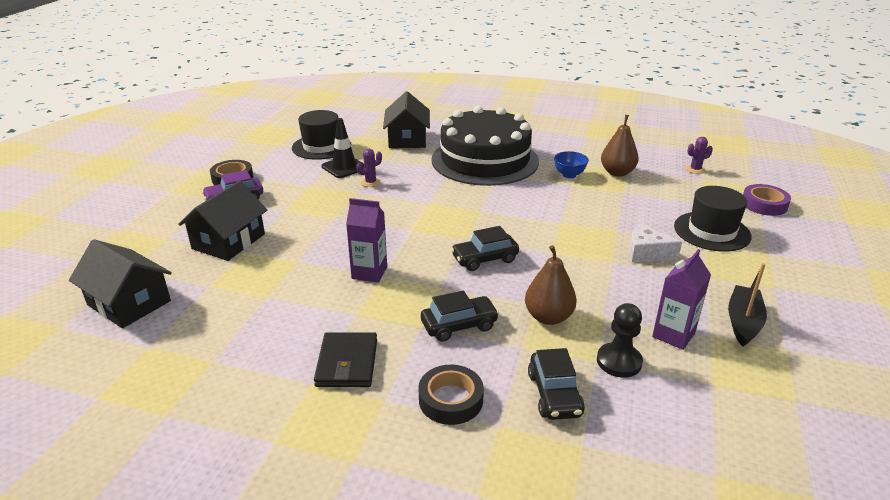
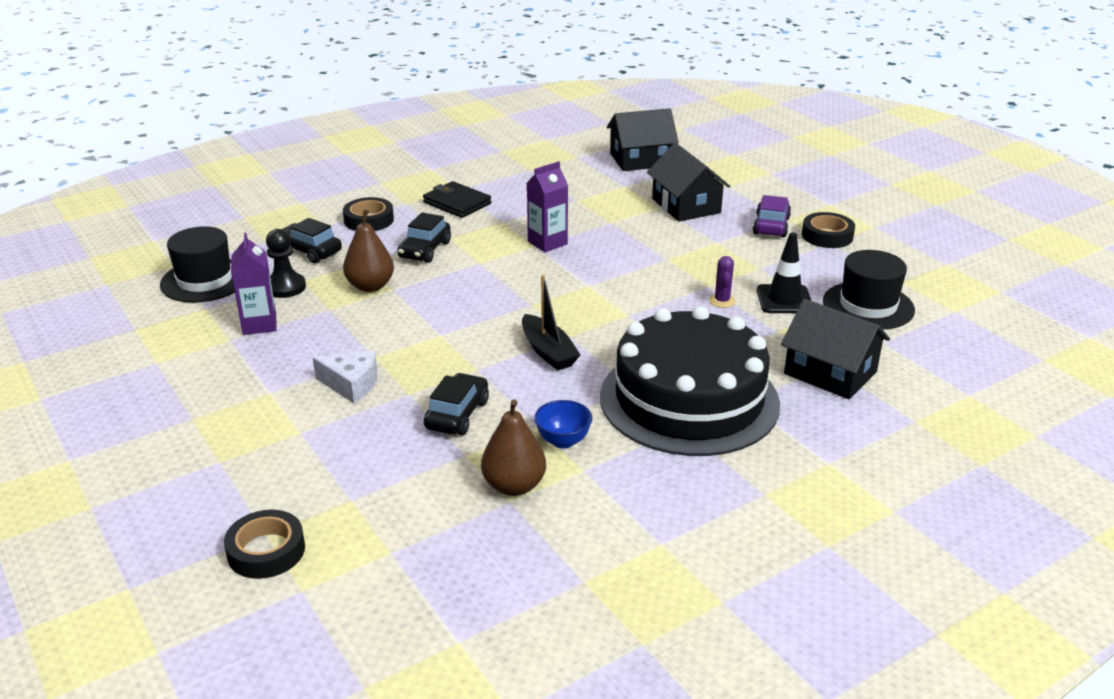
camera: 130 degrees right, 0 degrees up
(484, 259) = (484, 297): black car -> black car (457, 414)
(646, 252) = (351, 385): white cheese -> white cheese turned 45 degrees clockwise
(695, 170) = (418, 570): purple cactus -> none
(712, 231) = (304, 455): black hat -> black hat (205, 280)
(743, 322) = (206, 365): black boat -> black boat (548, 352)
(764, 204) = (266, 551): purple tape -> black tape

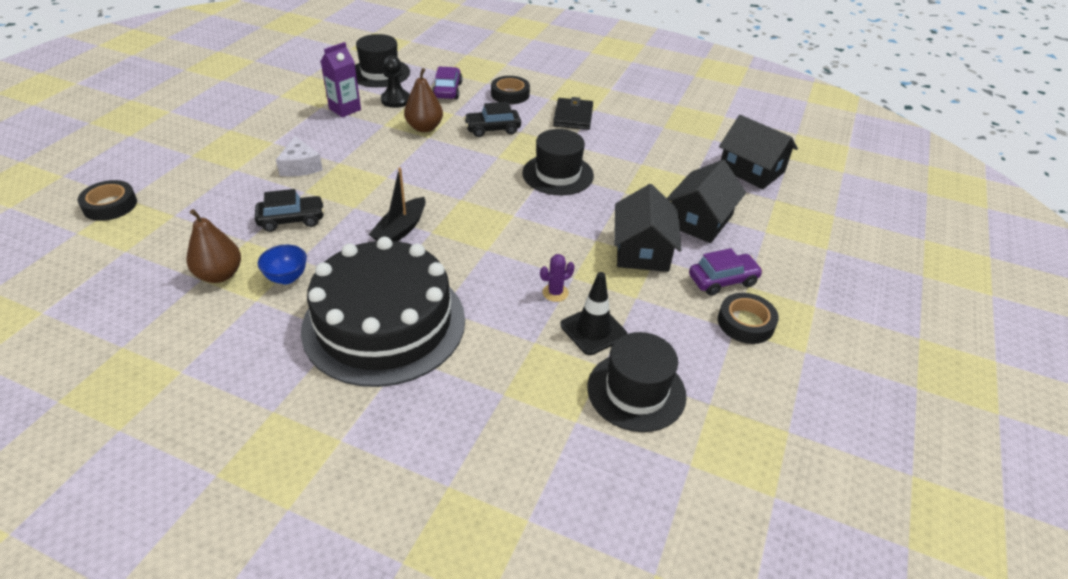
camera: 55 degrees right, 10 degrees up
(309, 251) = (447, 90): black car -> purple car
(547, 243) = (558, 174): purple carton -> black hat
(830, 373) = (489, 398): black house -> black house (642, 250)

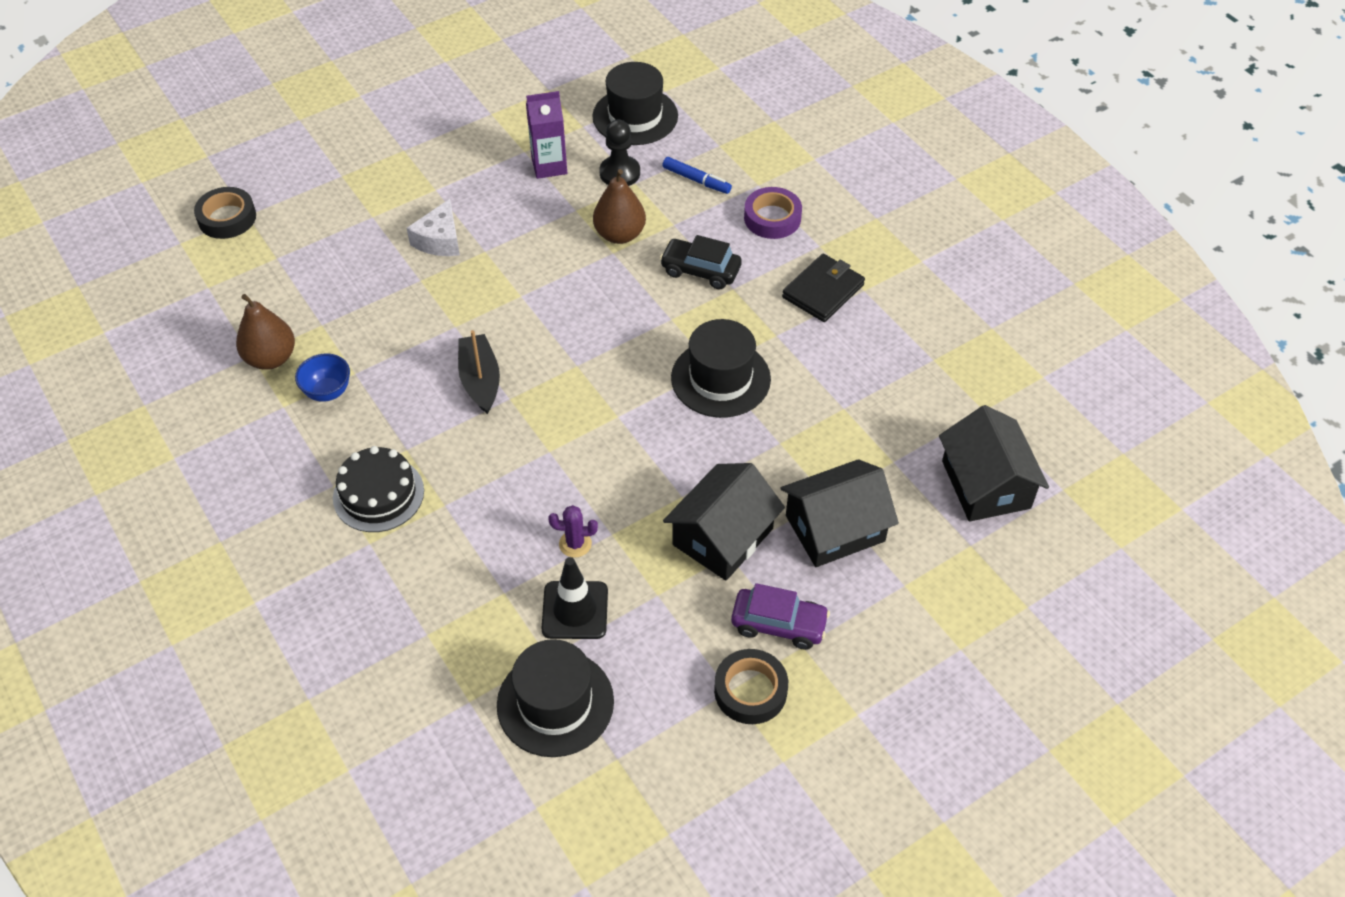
camera: 35 degrees right, 10 degrees up
(292, 220) = (381, 315): black car -> none
(384, 323) = (378, 494): black cake -> black cake, size x0.49
(401, 230) = (480, 380): black boat -> black boat turned 105 degrees clockwise
(447, 90) = (696, 180): purple car -> blue marker
(510, 94) = (772, 218): black tape -> purple tape

